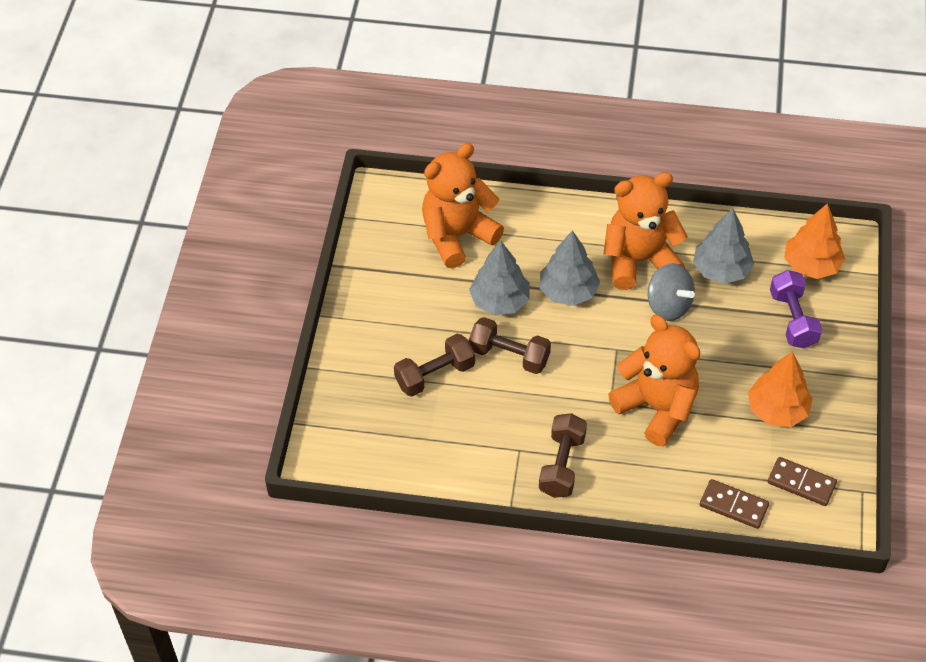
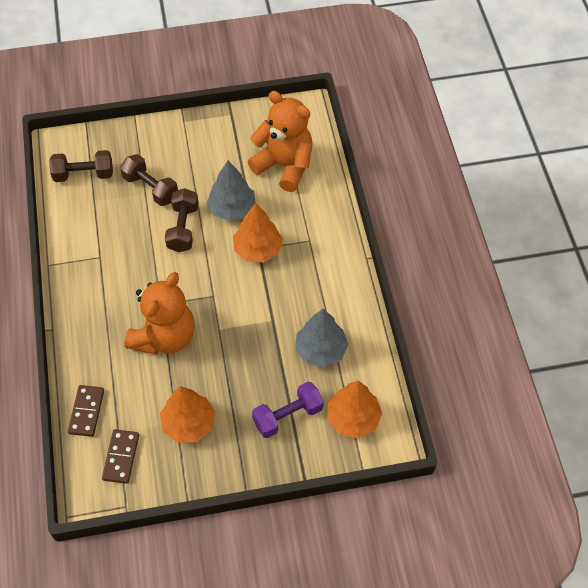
camera: 70 degrees right, 5 degrees up
(562, 465) = (93, 287): brown dumbbell -> brown dumbbell (84, 174)
(568, 291) = (258, 249): grey tree -> orange tree
(639, 260) = (307, 289): orange teddy bear -> none
(668, 305) = (269, 321): grey spinning top -> none

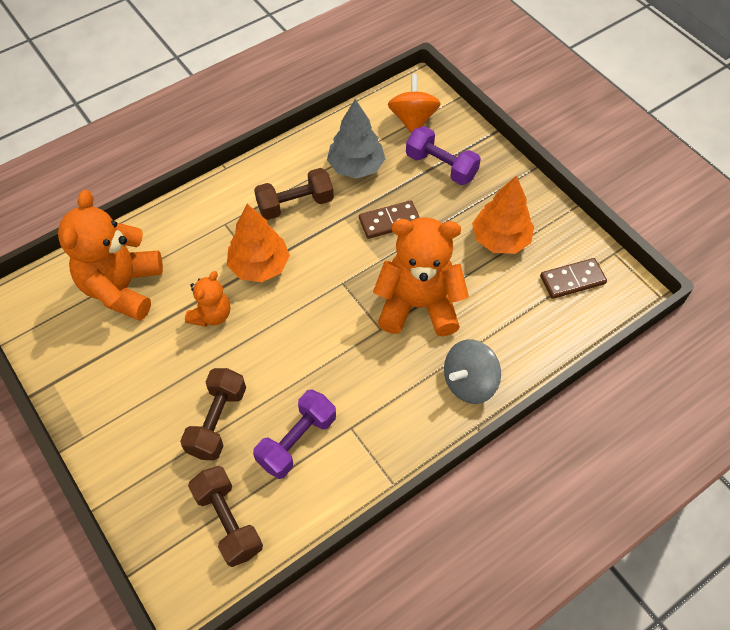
camera: 115 degrees left, 0 degrees up
(85, 340) = (469, 382): none -> grey spinning top
(86, 412) = (548, 335): brown domino -> brown domino (389, 221)
(110, 225) = (297, 441): none -> purple dumbbell
(183, 228) = (264, 354): brown dumbbell -> brown dumbbell (295, 204)
(232, 208) = (211, 315): grey tree -> orange teddy bear
(353, 418) = (413, 120): orange tree -> orange spinning top

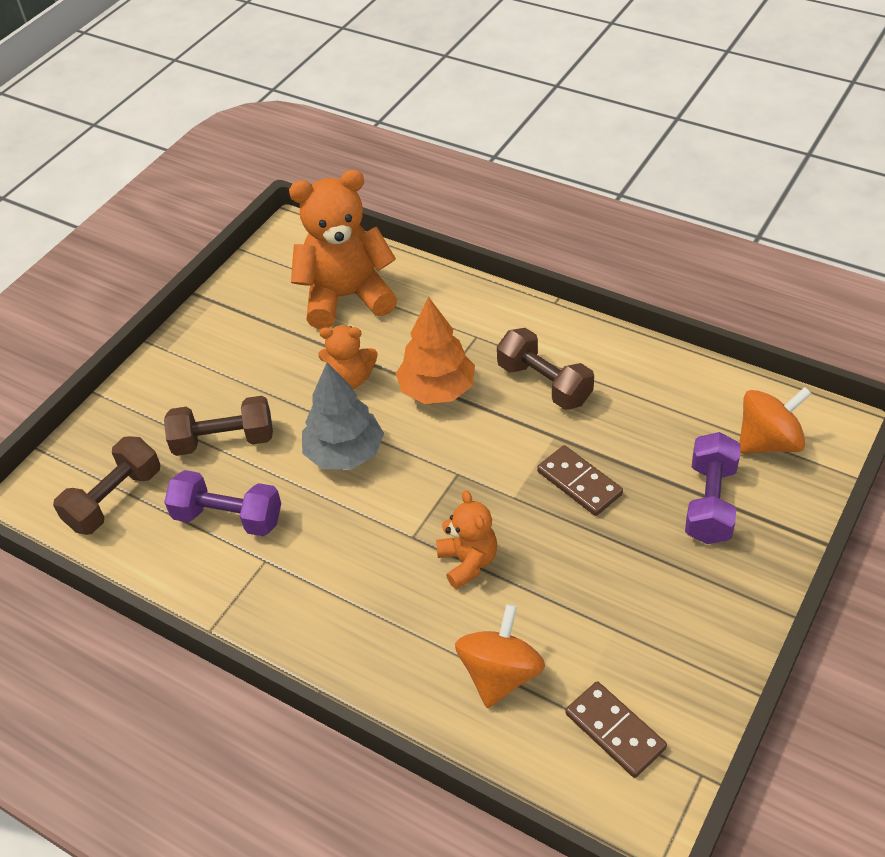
camera: 70 degrees right, 10 degrees down
(356, 167) = (643, 416): grey tree -> grey tree (344, 453)
(418, 305) = (468, 562): orange teddy bear -> orange teddy bear, size x0.53
(469, 382) = (381, 659): grey spinning top -> none
(500, 239) = (630, 616): orange tree -> none
(510, 321) = (500, 674): none -> orange spinning top

